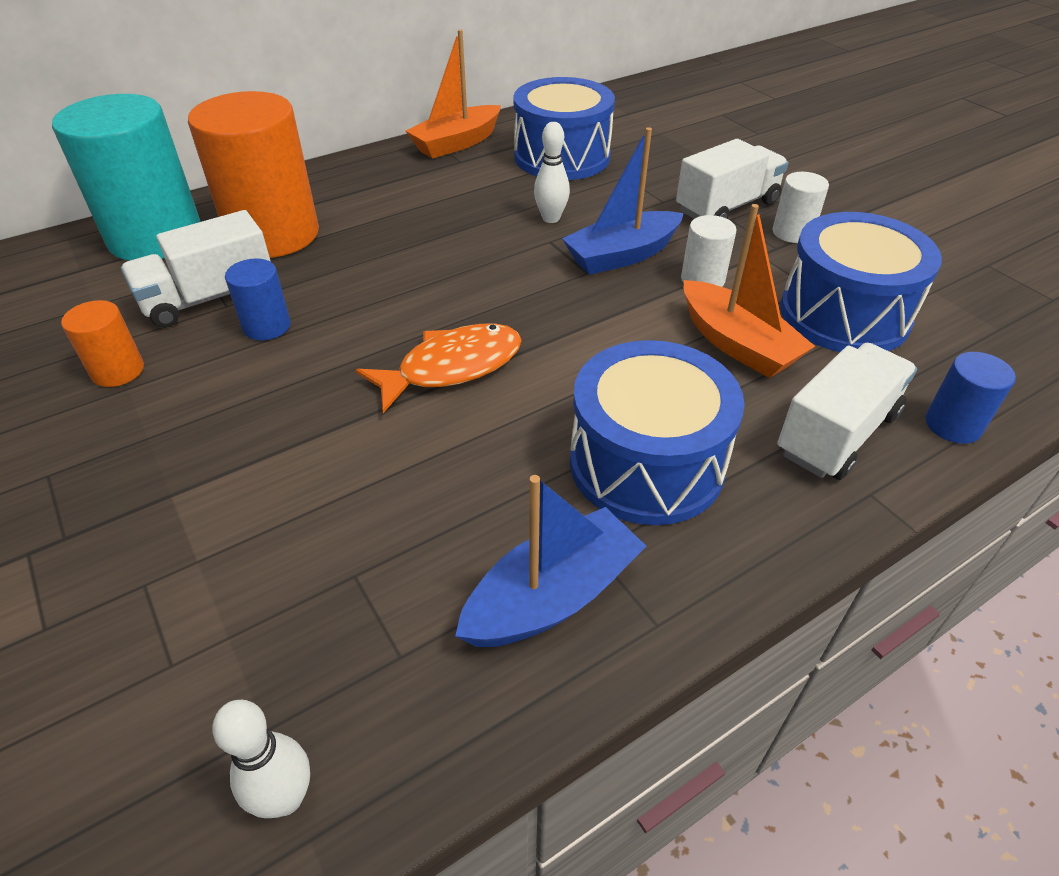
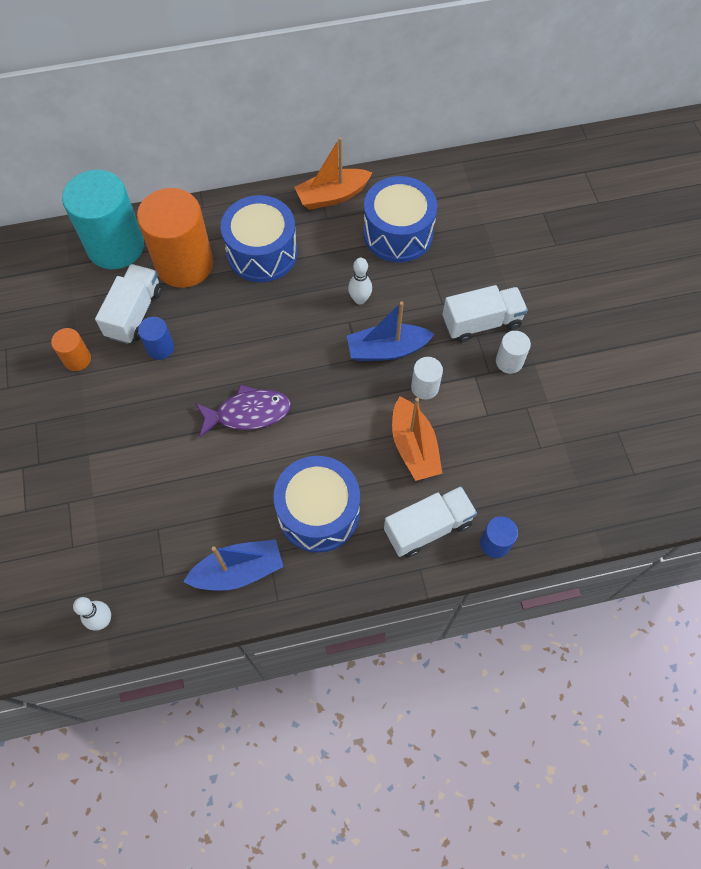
camera: 20 degrees right, 20 degrees up
(209, 298) = (135, 313): white truck -> white truck turned 120 degrees clockwise
(452, 367) = (248, 413): orange fish -> purple fish
(844, 314) = (492, 444): blue drum -> blue drum (262, 252)

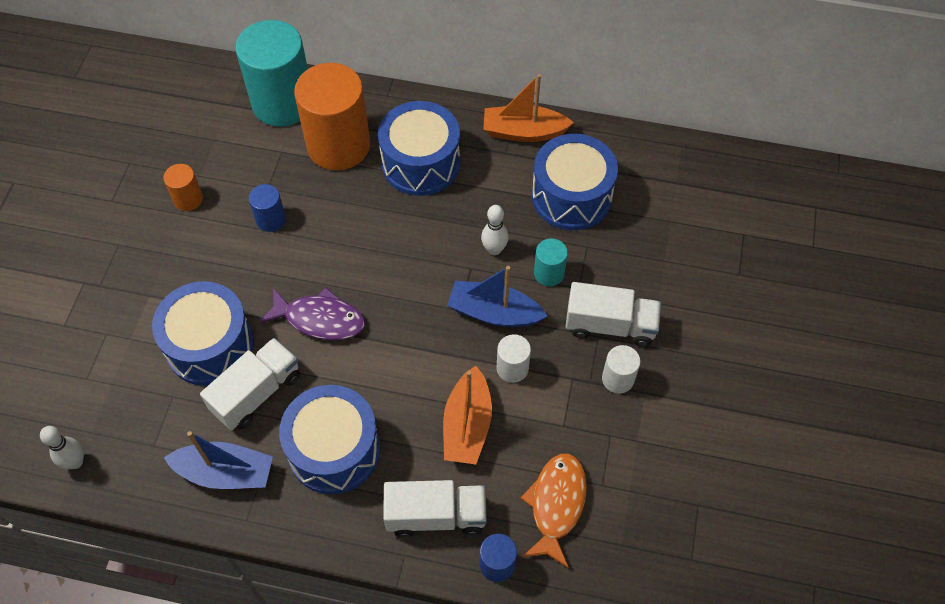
camera: 25 degrees right, 5 degrees down
(135, 313) = (265, 176): white truck -> white truck (257, 393)
(166, 473) = (210, 346): none -> blue drum
(413, 301) = (549, 273): none -> turquoise cylinder
(514, 478) = (556, 505): none -> orange fish

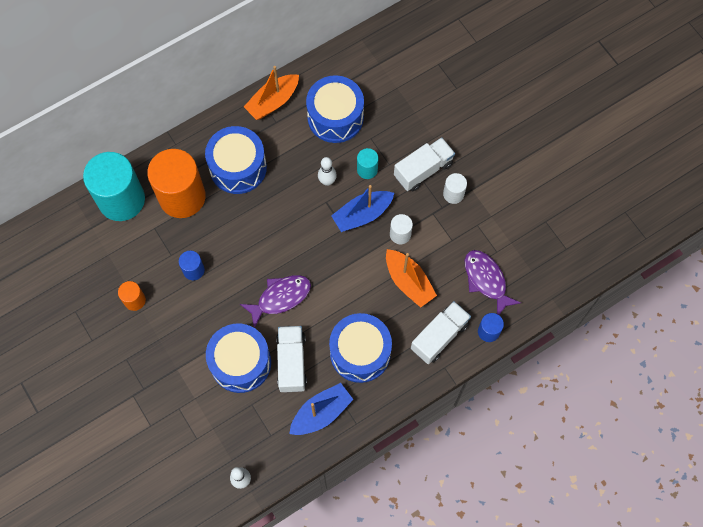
camera: 45 degrees left, 10 degrees up
(556, 505) = (486, 280): orange fish -> purple fish

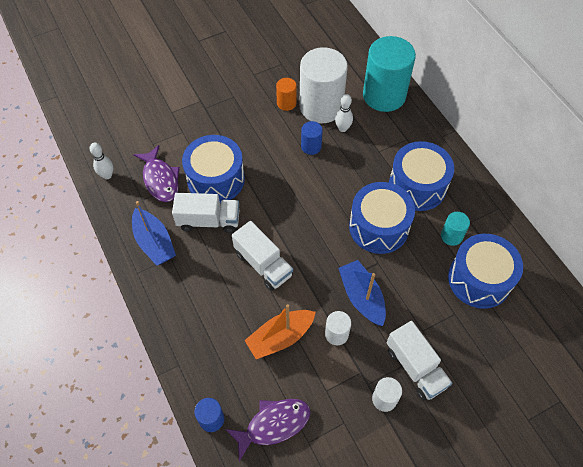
camera: 95 degrees right, 10 degrees down
(139, 263) = (321, 106): none -> white cylinder
(182, 196) = (386, 140): orange cylinder -> none
(273, 102) = (494, 220): orange boat -> none
(280, 298) = (276, 215): purple fish -> purple fish (160, 179)
(327, 181) = (401, 265): white bowling pin -> white bowling pin (342, 128)
(360, 353) = (208, 282): blue drum -> blue drum (378, 227)
(367, 169) = (415, 306): turquoise cylinder -> turquoise cylinder (451, 236)
(439, 336) = (213, 363): white truck -> white truck (263, 264)

